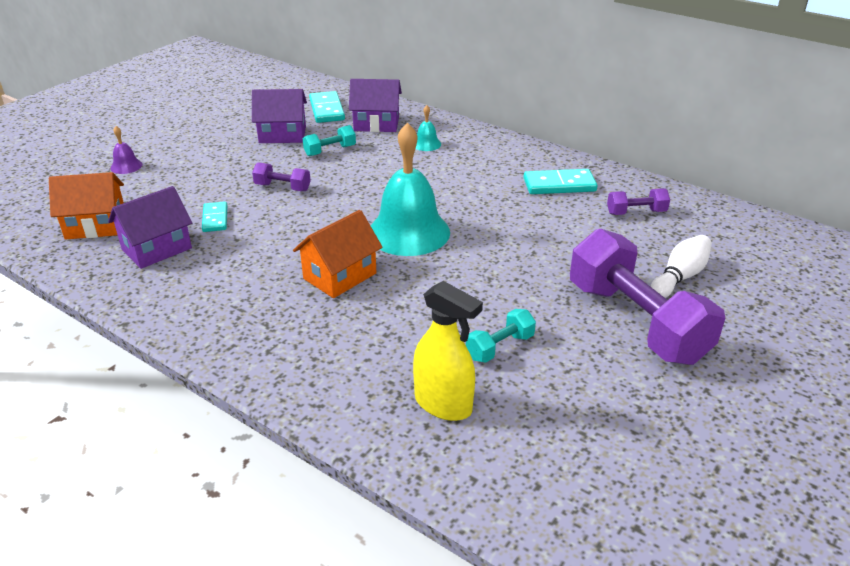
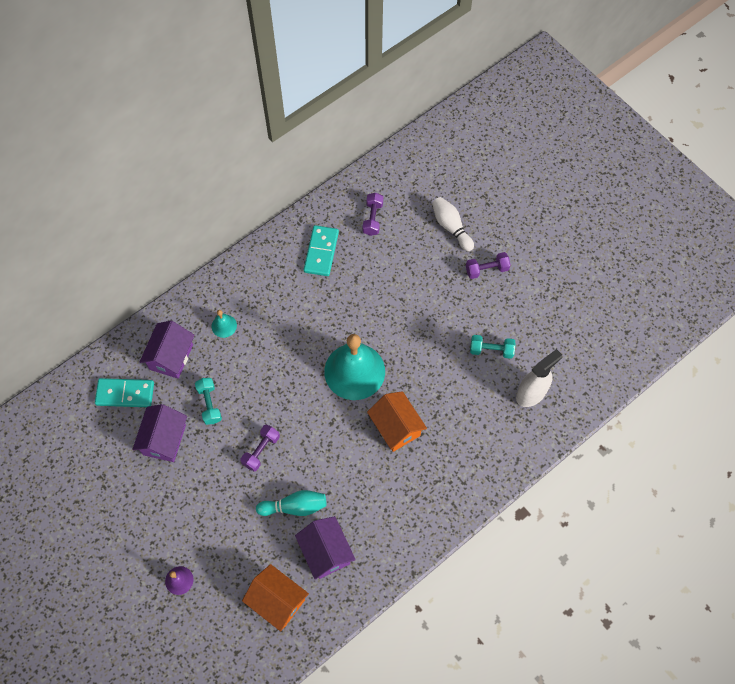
camera: 75 degrees left, 30 degrees up
(96, 226) = (277, 601): orange house -> orange house turned 60 degrees counterclockwise
(215, 219) = (294, 507): turquoise domino -> turquoise bowling pin
(443, 404) = (531, 393): yellow spray bottle -> white spray bottle
(500, 347) = (491, 350): turquoise dumbbell -> turquoise dumbbell turned 60 degrees counterclockwise
(636, 322) = (486, 269): purple dumbbell -> purple dumbbell, size x0.44

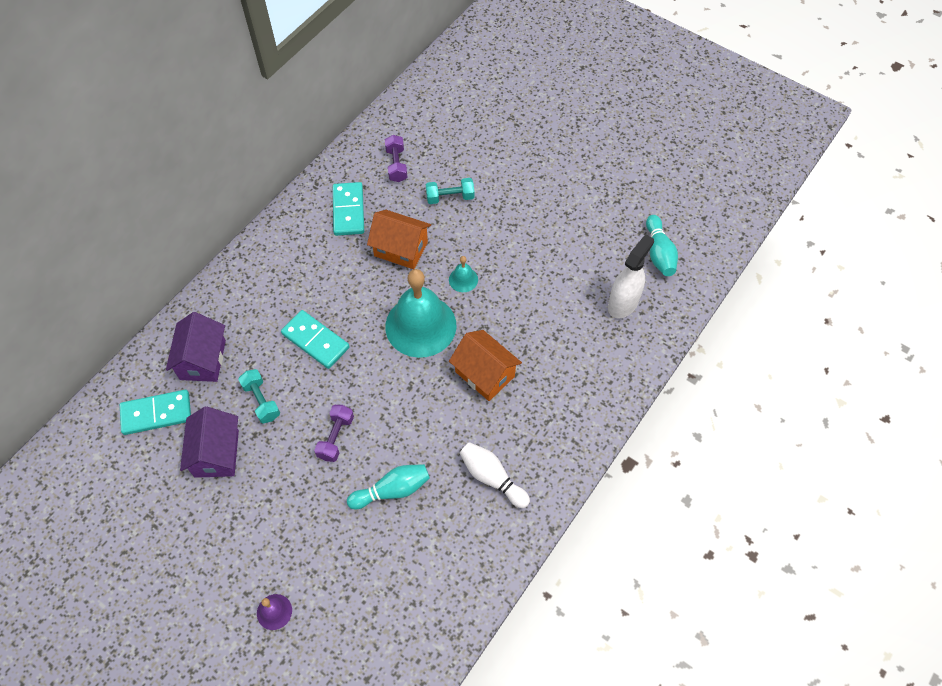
camera: 15 degrees left, 5 degrees down
(224, 326) = (257, 312): turquoise bell -> turquoise bell (463, 279)
(265, 363) = (315, 341): none -> turquoise domino
(277, 601) = (400, 603): orange house -> orange house (401, 249)
(326, 552) = (443, 532): purple house -> none
(451, 227) = (484, 155): white bowling pin -> white bowling pin (492, 478)
(486, 269) = (535, 189): purple dumbbell -> none
(491, 350) = (566, 269): turquoise dumbbell -> turquoise dumbbell (450, 197)
(576, 355) = (659, 253): none -> turquoise bowling pin

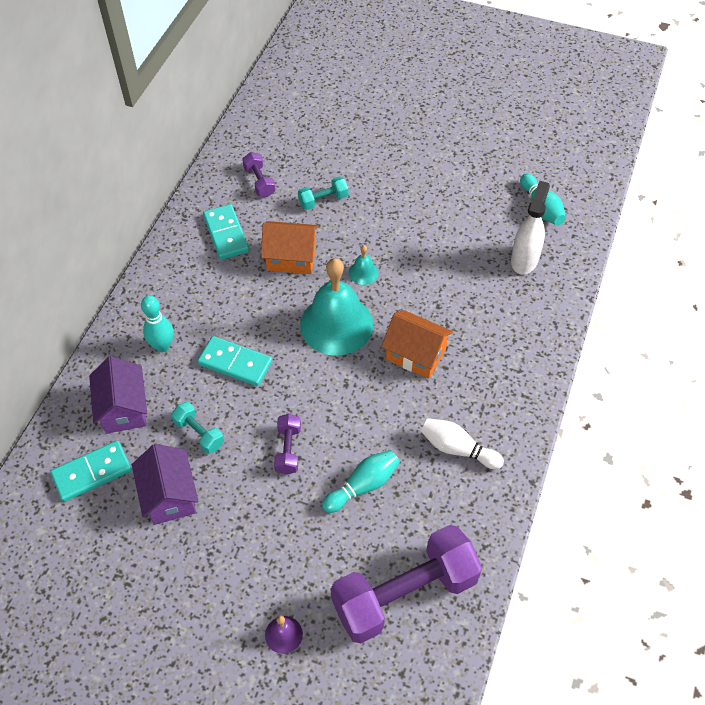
camera: 15 degrees left, 5 degrees down
(256, 308) = (162, 346): none -> turquoise bowling pin
(395, 604) = (404, 594): none -> purple dumbbell

